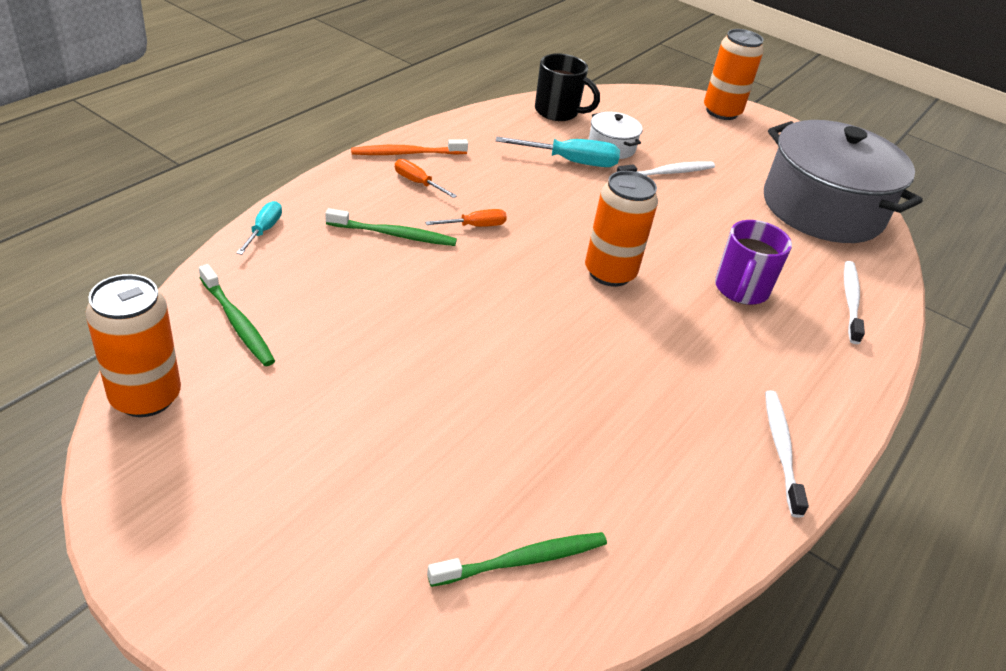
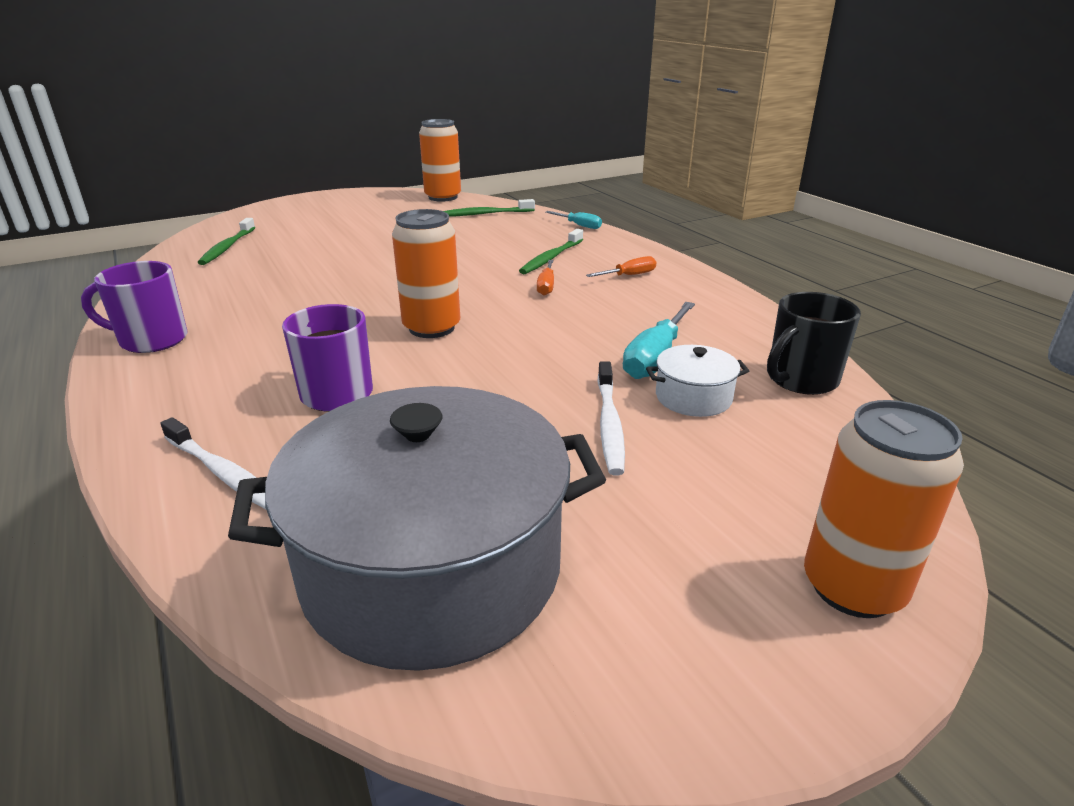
camera: 120 degrees right, 10 degrees down
(406, 153) = (686, 278): orange toothbrush -> none
(781, 449) = (151, 340): white toothbrush -> purple mug

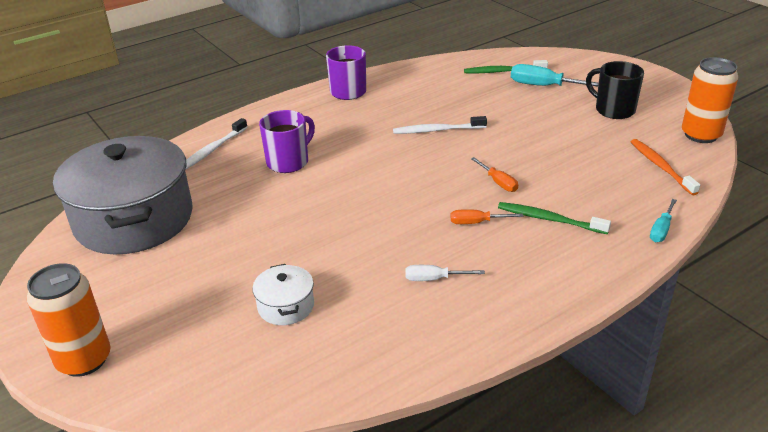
camera: 85 degrees right, 5 degrees up
(432, 328) = (382, 179): orange can -> none
(484, 214) = (660, 166): green toothbrush -> orange toothbrush
(609, 424) = (251, 267): white toothbrush -> white toothbrush (437, 130)
(629, 275) = (522, 270): orange screwdriver -> orange screwdriver (498, 182)
(641, 312) = (433, 279): none -> white screwdriver
(655, 358) = (346, 287): turquoise screwdriver -> turquoise screwdriver (544, 86)
(800, 380) = (315, 370): black mug -> black mug (613, 110)

